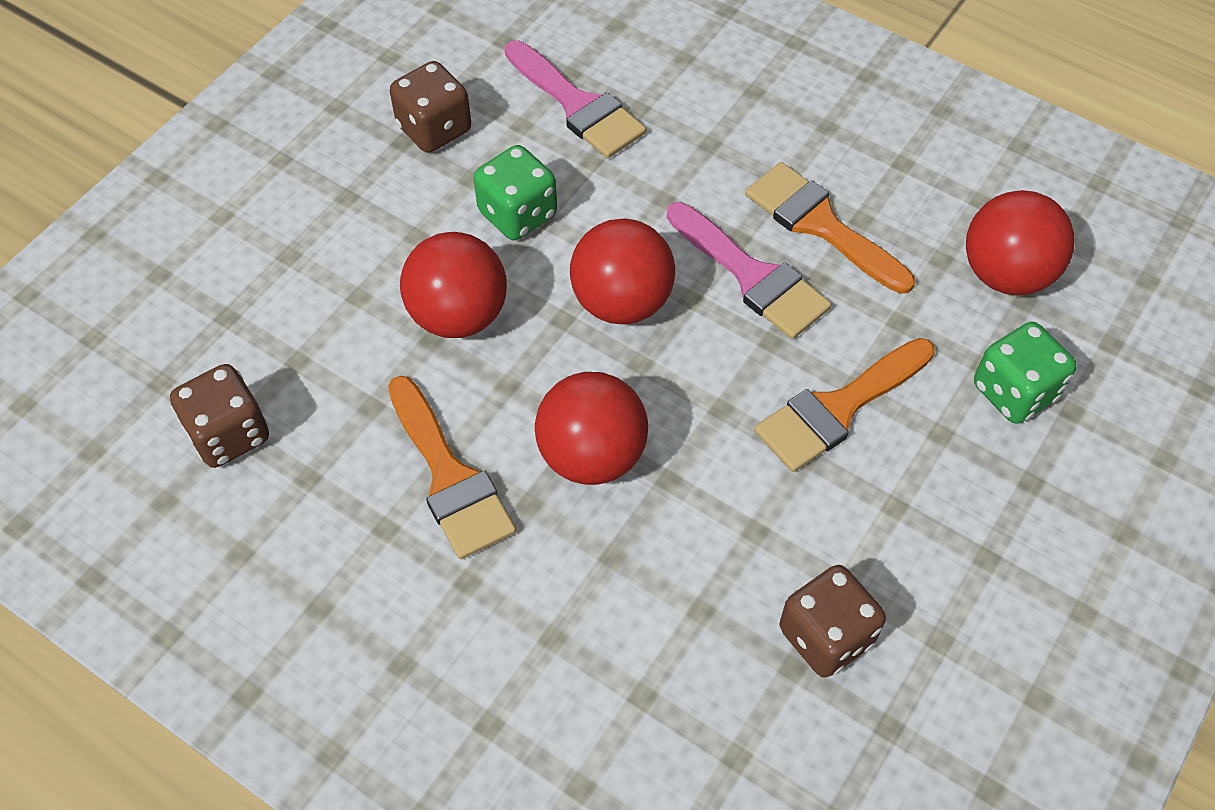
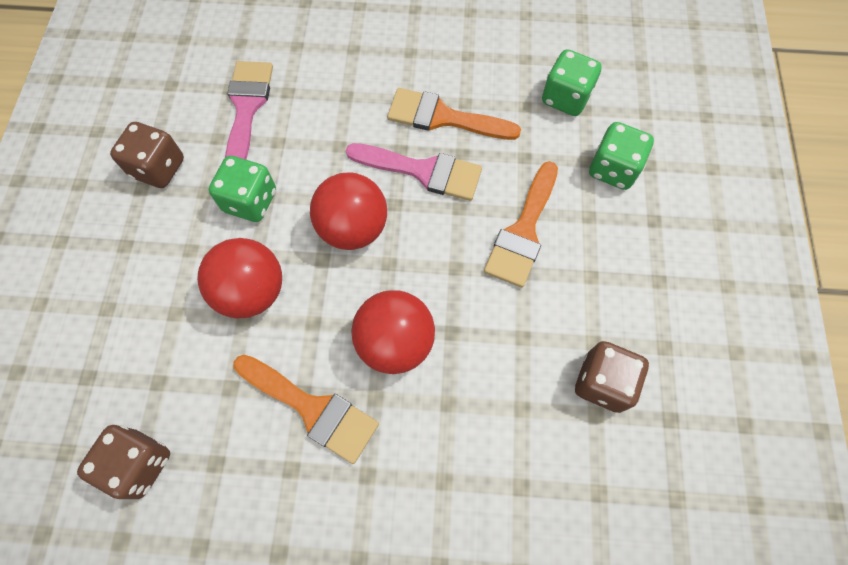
camera: 30 degrees left, 10 degrees up
(578, 105) = (247, 108): pink brush -> pink brush turned 105 degrees counterclockwise
(1006, 274) = (565, 98): red ball -> green dice

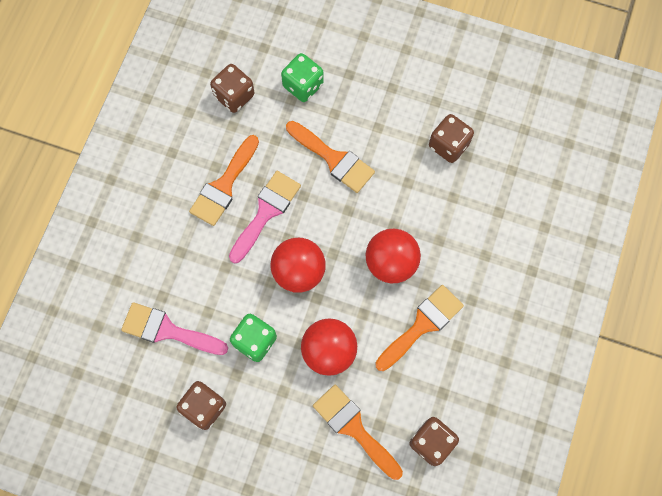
camera: 75 degrees left, 5 degrees up
(150, 349) = (354, 428): none -> orange brush
(565, 98) = (234, 96): green dice -> brown dice

